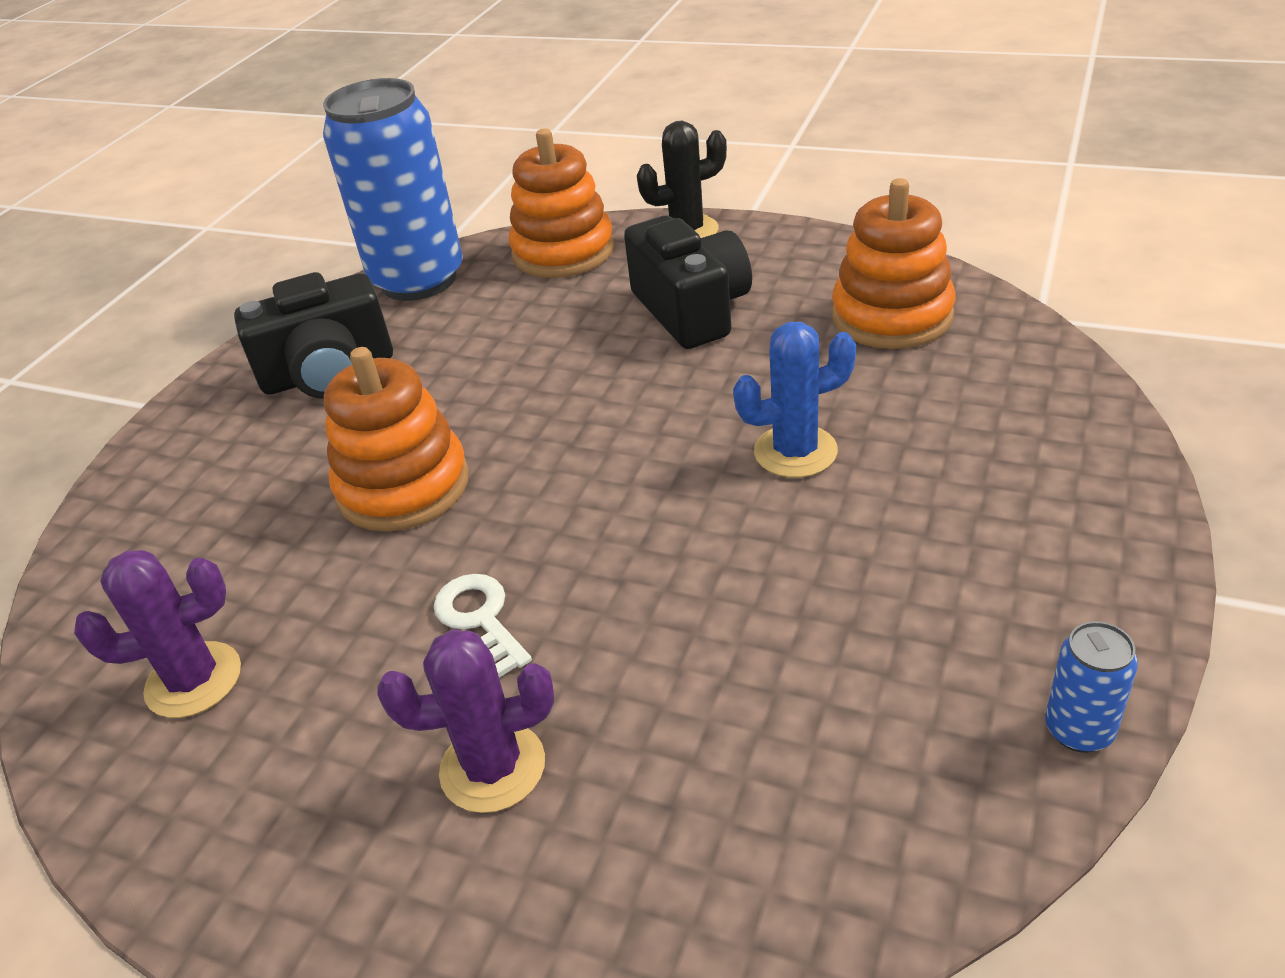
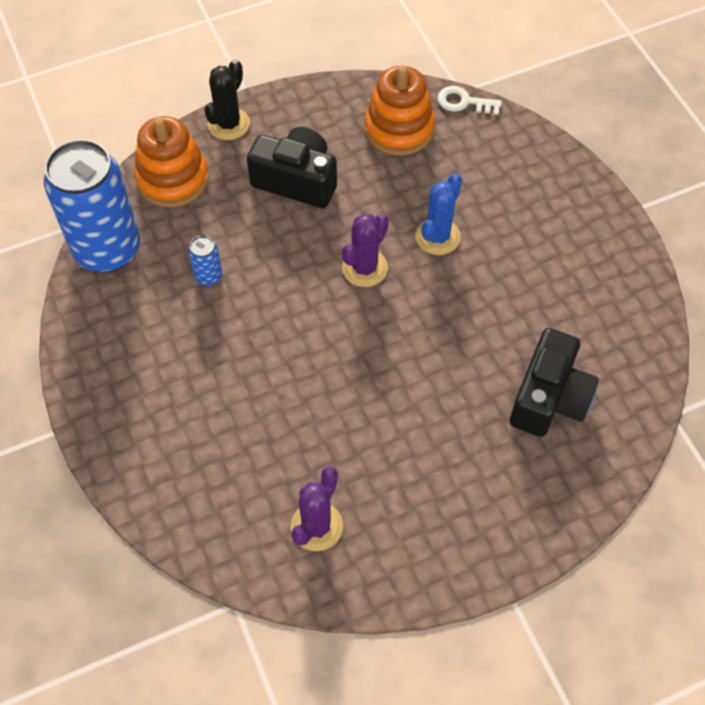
camera: 50 degrees left, 20 degrees up
(329, 373) = (144, 342): black camera -> black camera (549, 398)
(403, 486) = (281, 375): orange stacking toy -> none
(480, 619) = (402, 408): white key -> white key (464, 102)
(493, 767) = (482, 458): purple cactus -> purple cactus (365, 268)
(1079, 730) = (648, 294): blue can -> blue can (208, 276)

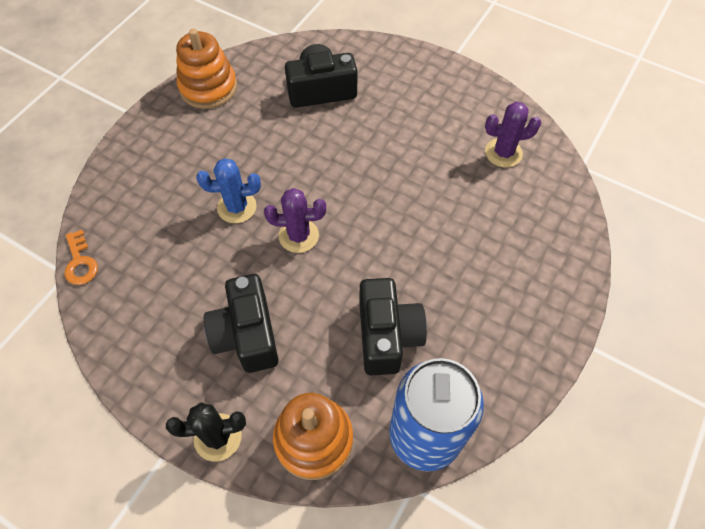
camera: 125 degrees left, 0 degrees up
(208, 276) = (387, 335): blue can -> black camera
(399, 129) = (140, 292): orange stacking toy -> orange stacking toy (208, 87)
(464, 102) = (80, 262): white key -> orange key

